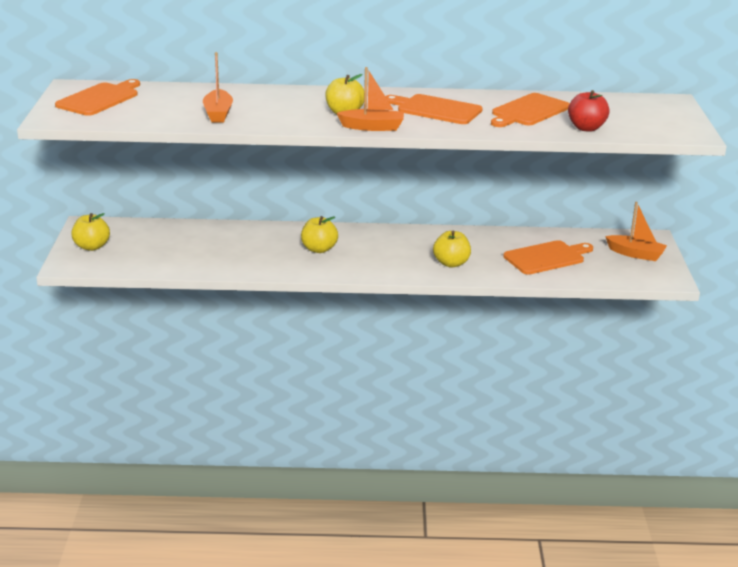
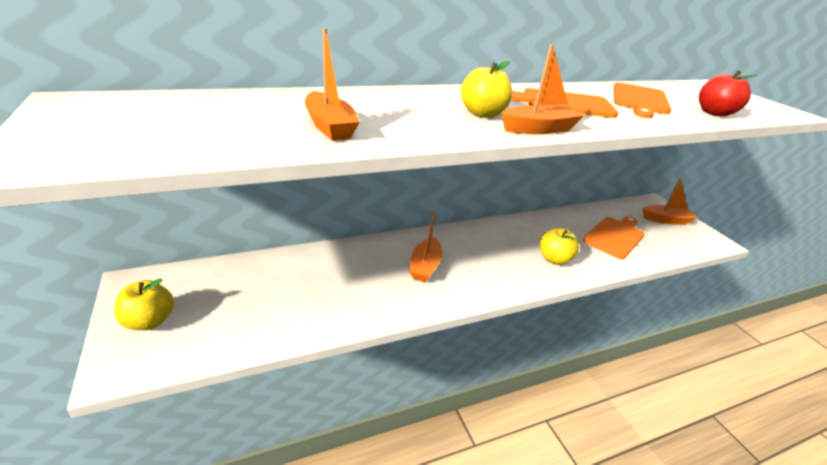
camera: 25 degrees left, 5 degrees up
(100, 99) = (124, 117): orange cutting board -> none
(319, 249) = (425, 266): yellow apple -> orange boat

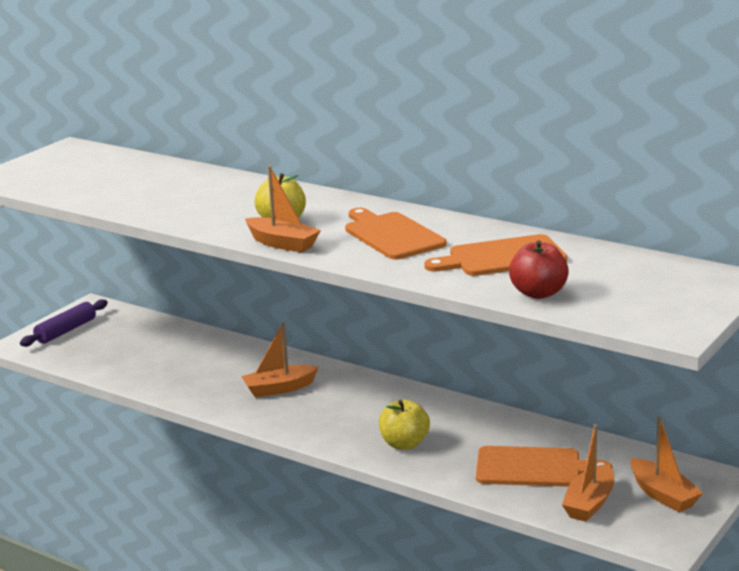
camera: 60 degrees right, 10 degrees down
(149, 321) = (66, 331): yellow apple -> purple rolling pin
(329, 126) = (152, 199): orange boat -> orange boat (589, 503)

